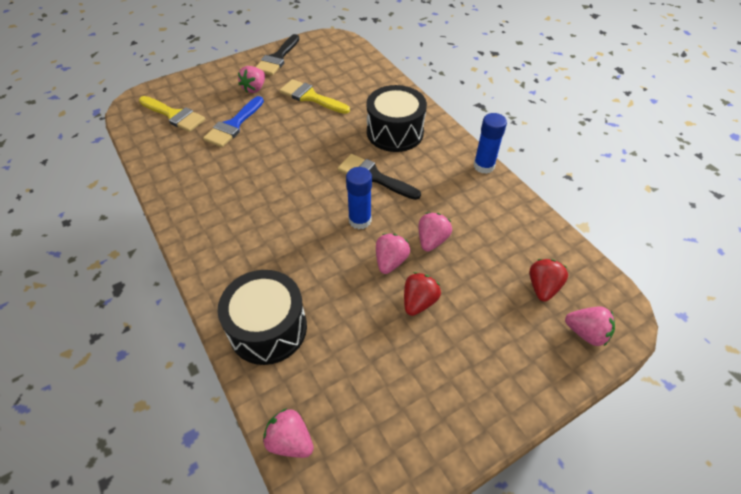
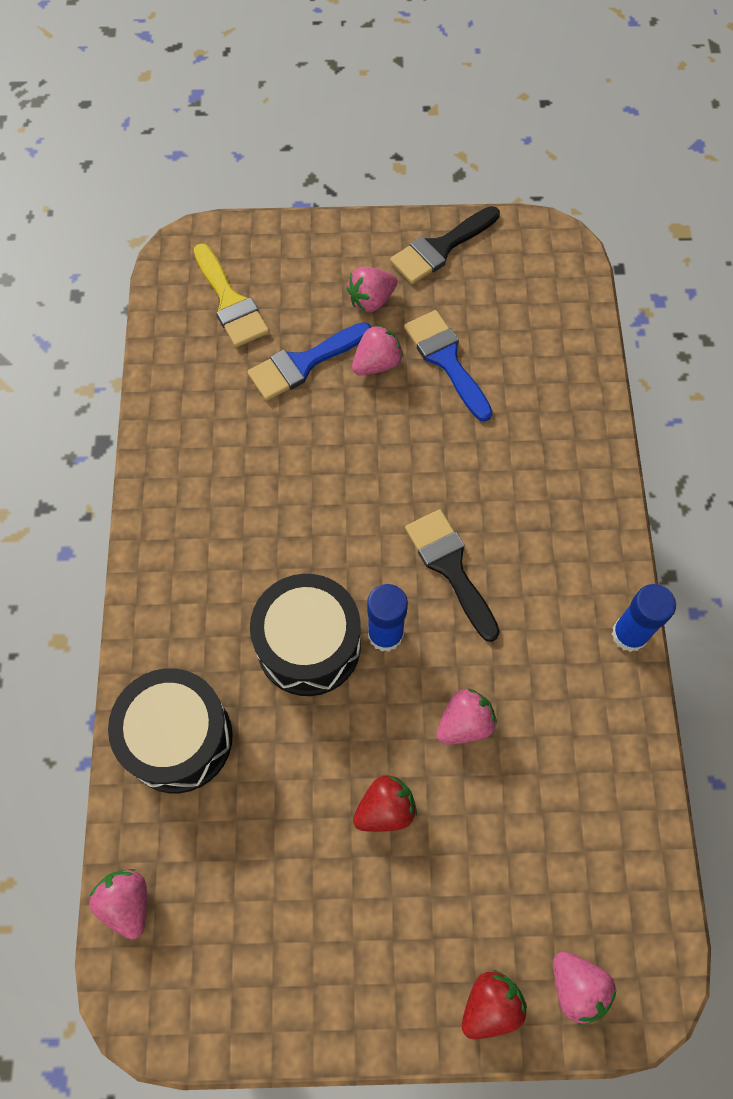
camera: 30 degrees right, 15 degrees up
(311, 97) = (446, 360): yellow brush -> blue brush
(390, 261) = (386, 725): pink strawberry -> pink strawberry (377, 363)
(395, 132) = (533, 497): black drum -> black drum (308, 645)
(542, 287) = (568, 886): red strawberry -> red strawberry (490, 1005)

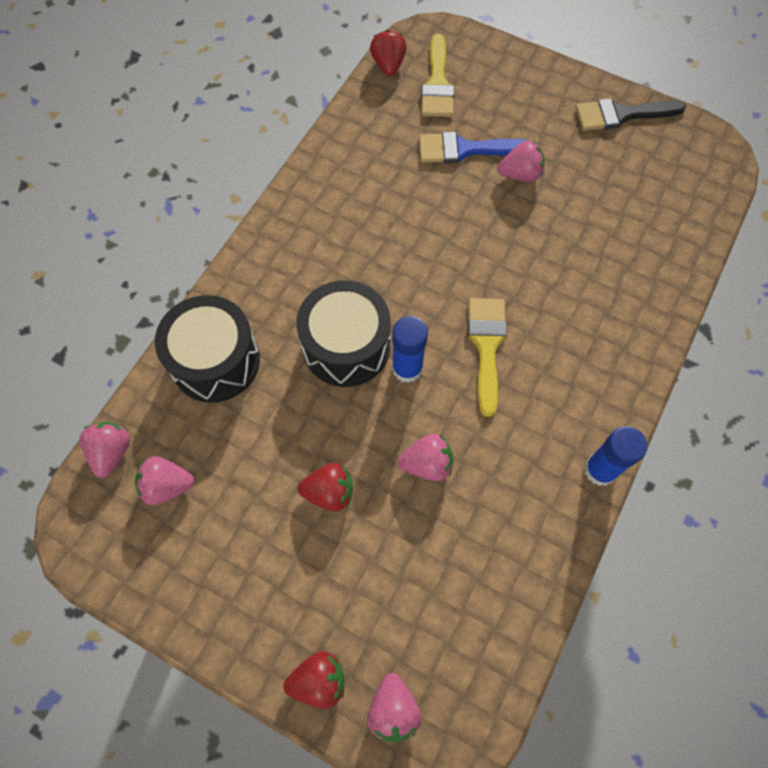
camera: 30 degrees right, 0 degrees up
(164, 305) = (388, 65): none -> red strawberry
(371, 300) = (543, 128): pink strawberry -> pink strawberry (167, 486)
(446, 360) = (576, 196): blue brush -> none
(450, 567) = (486, 346): black brush -> yellow brush

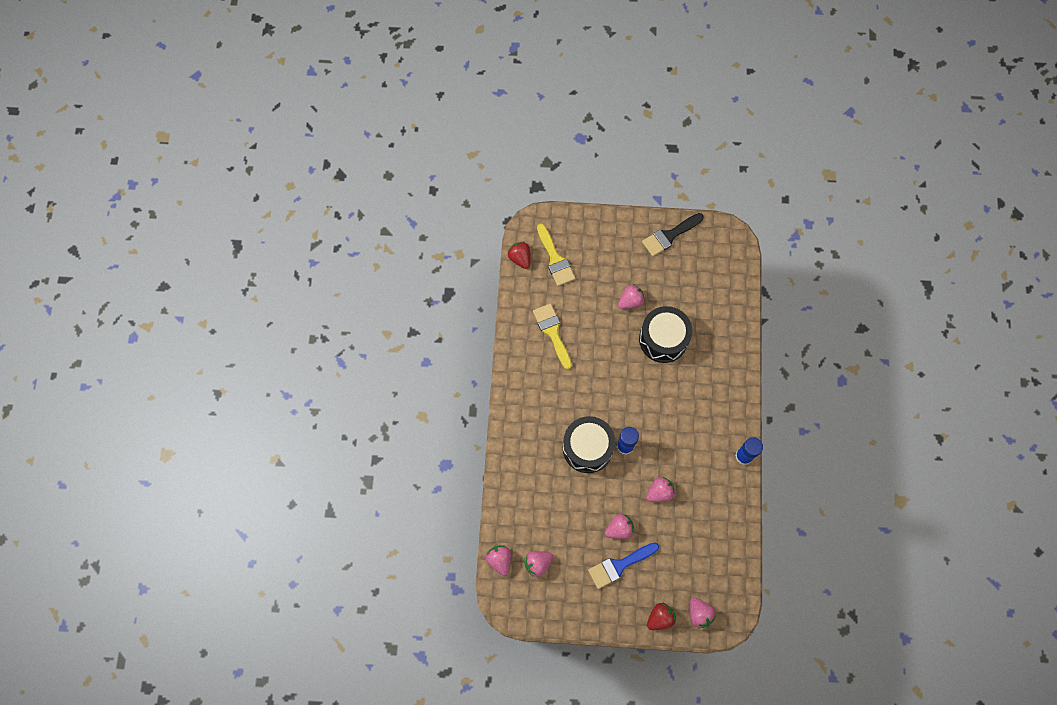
camera: 25 degrees left, 5 degrees up
(215, 361) = (524, 487): black drum -> black drum (663, 339)
(329, 492) = (619, 529): red strawberry -> pink strawberry
(464, 149) = (592, 298): blue brush -> blue brush (619, 565)
(486, 346) = (659, 415): yellow brush -> yellow brush (552, 332)

